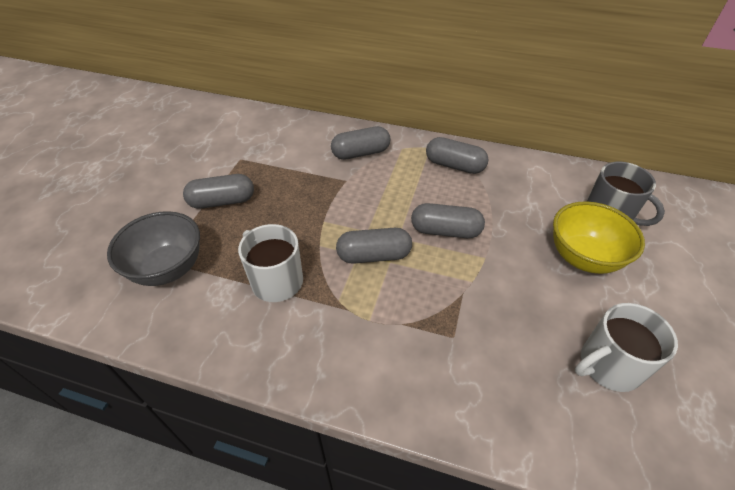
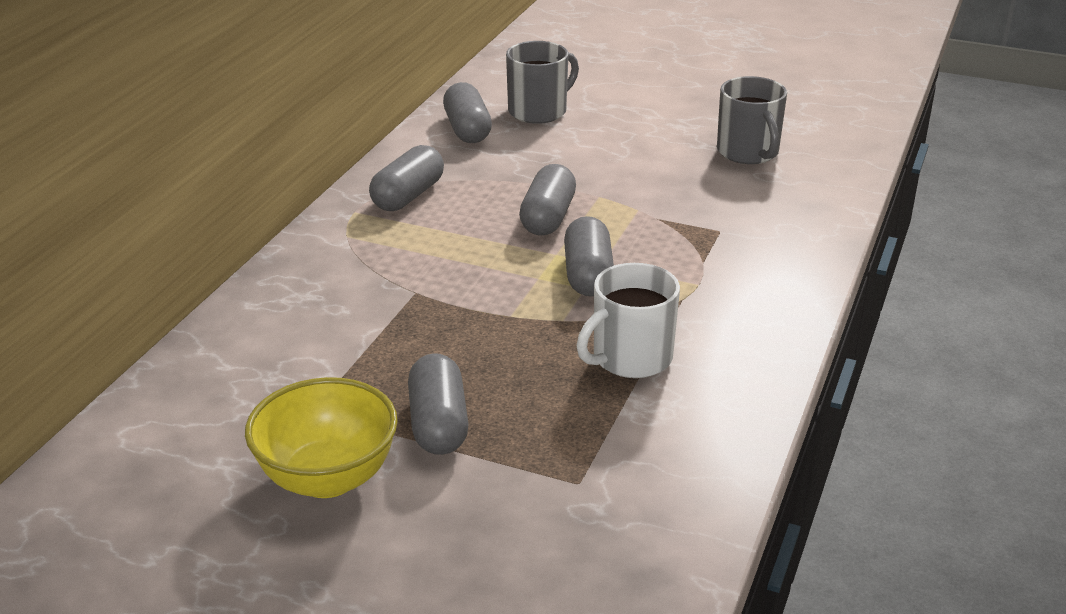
camera: 85 degrees left, 15 degrees down
(168, 269) = (599, 471): grey bowl -> none
(361, 153) = (345, 275): grey capsule -> grey capsule (467, 129)
(583, 258) = (605, 138): yellow bowl -> yellow bowl (327, 478)
(608, 365) = (748, 152): white mug -> grey mug

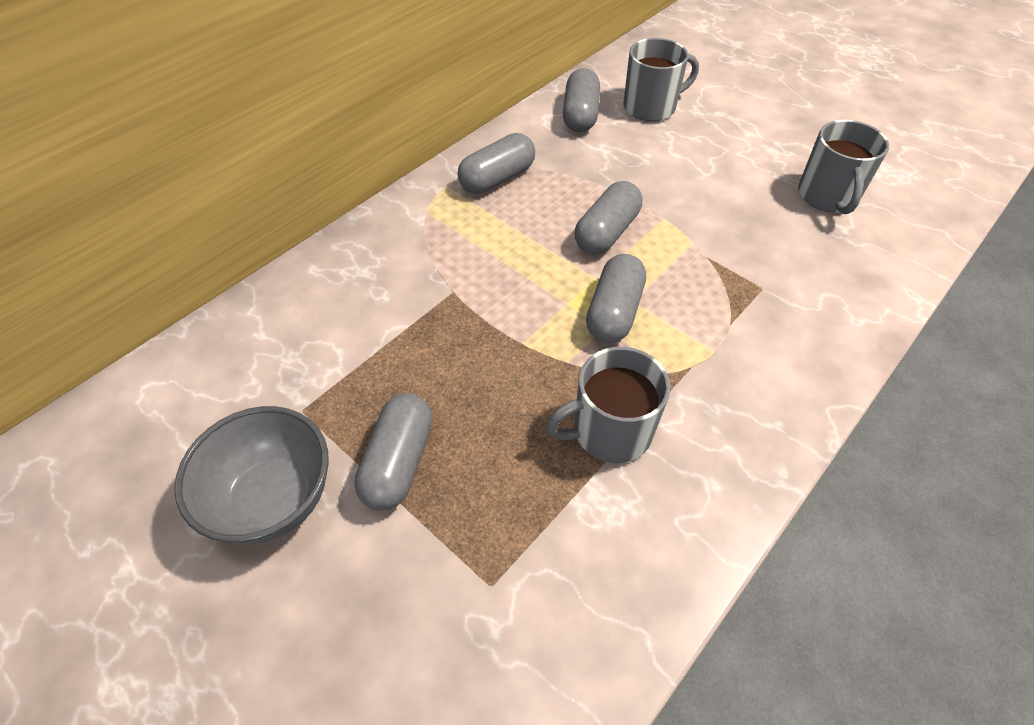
camera: 20 degrees right, 20 degrees up
(327, 478) = (274, 499): yellow bowl -> grey bowl
(630, 358) = (610, 431): white mug -> grey mug

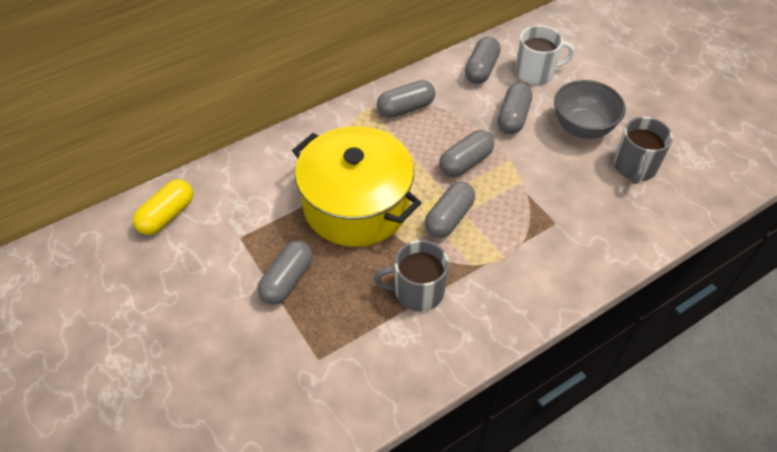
camera: 15 degrees right, 0 degrees up
(169, 402) = (167, 215): none -> yellow capsule
(274, 499) = (213, 284): grey bowl -> grey bowl (582, 128)
(471, 322) = (356, 205): none -> yellow pot
(646, 164) = (513, 117): none -> grey capsule
(651, 107) = (535, 72): grey mug -> white mug

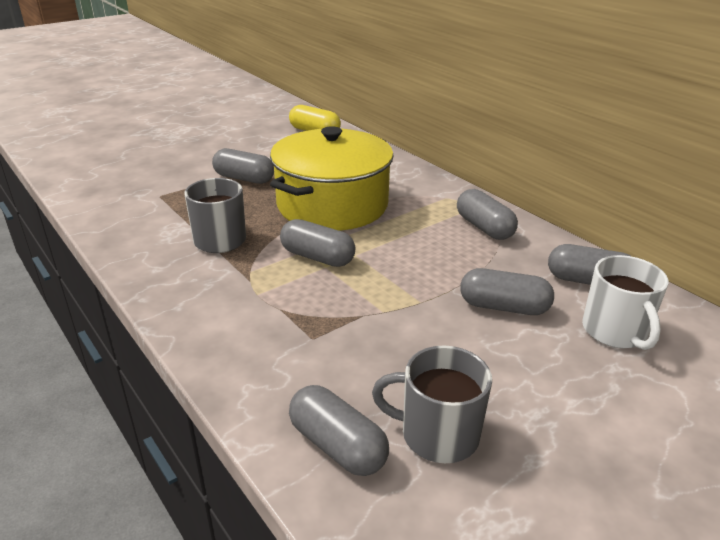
camera: 85 degrees right, 20 degrees down
(465, 162) = (407, 268): grey capsule -> grey capsule (337, 445)
(582, 128) = (510, 376): grey bowl -> none

